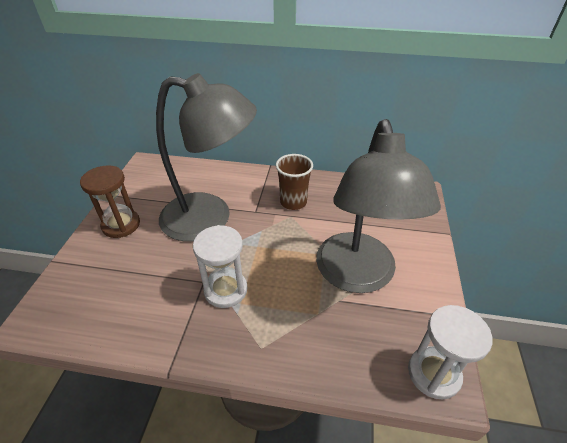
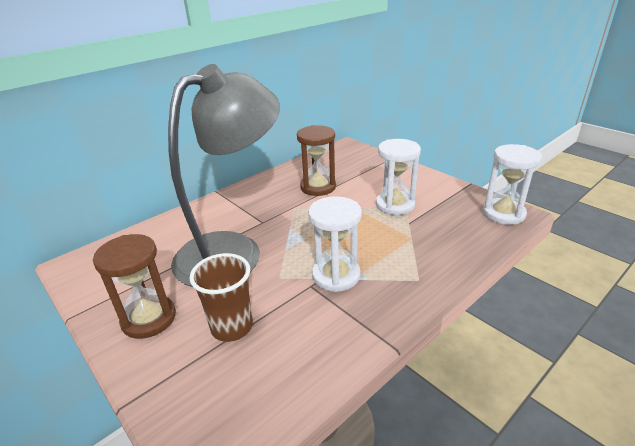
camera: 50 degrees left, 10 degrees down
(293, 202) = (280, 199): brown cup -> brown cup (232, 327)
(332, 213) = (318, 187): none -> brown hourglass
(357, 276) = (395, 205): grey lamp -> white hourglass

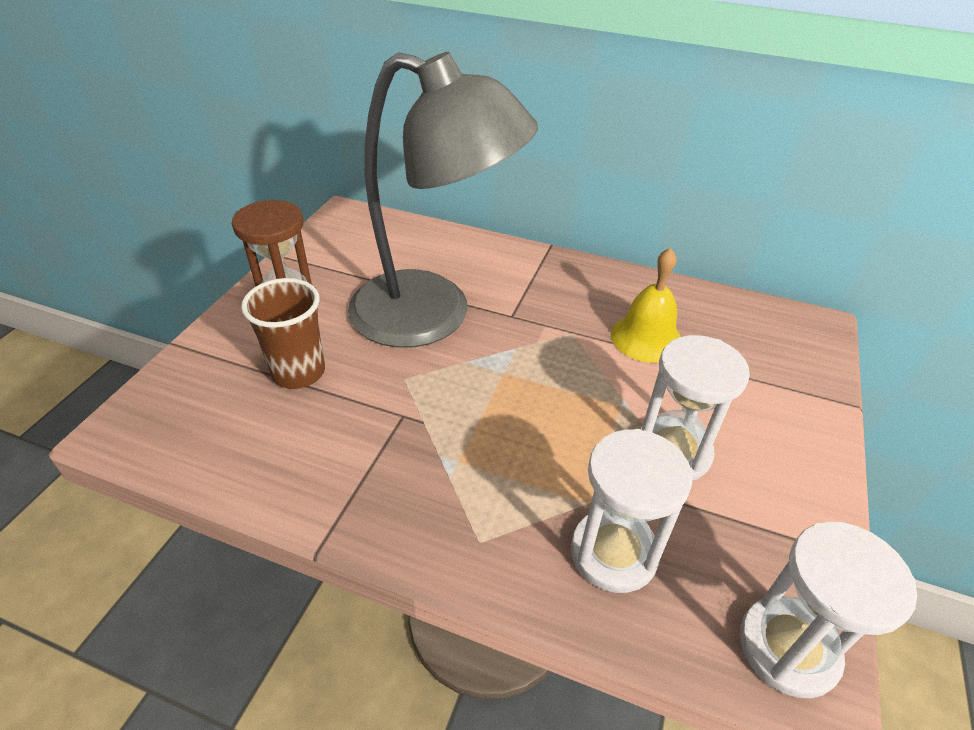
camera: 60 degrees right, 10 degrees up
(318, 187) = (646, 338): brown hourglass -> yellow bell
(336, 275) = (437, 435): white hourglass -> white hourglass (613, 553)

